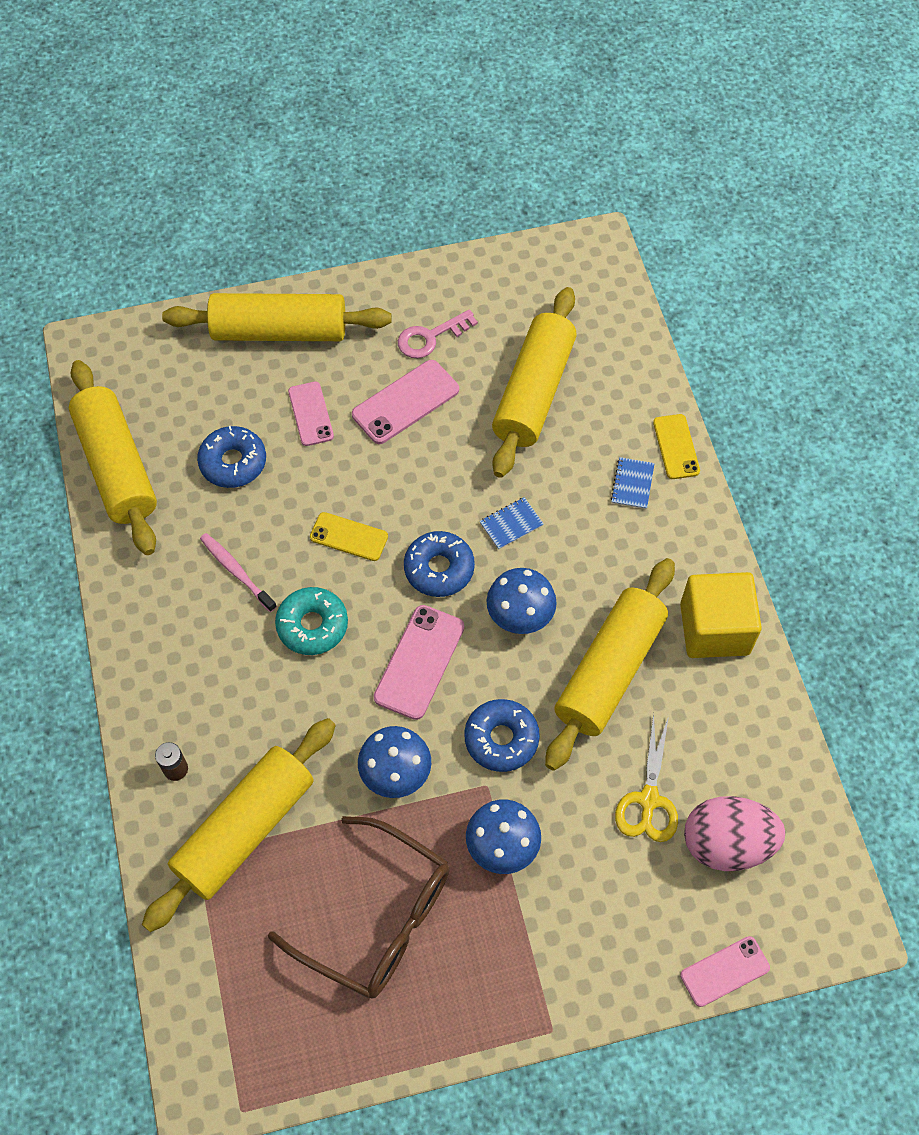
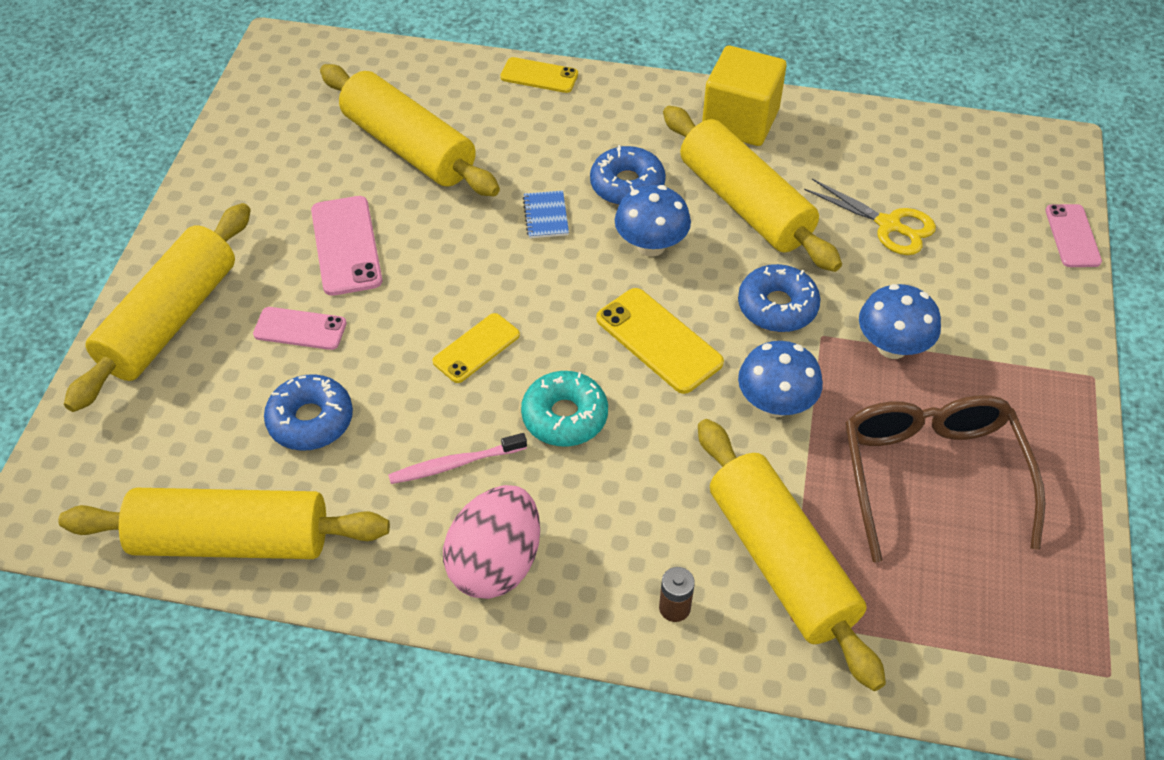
camera: 65 degrees left, 10 degrees down
(378, 918) = (931, 474): brown glasses -> brown glasses turned 60 degrees counterclockwise
(419, 662) = (659, 340): pink phone -> yellow phone
(430, 337) = (283, 199): pink key -> none
(439, 569) = (561, 288): blue donut -> blue donut (627, 185)
(632, 484) = (558, 118): blue notebook -> none
(726, 844) = (953, 190): pink egg -> pink egg (495, 563)

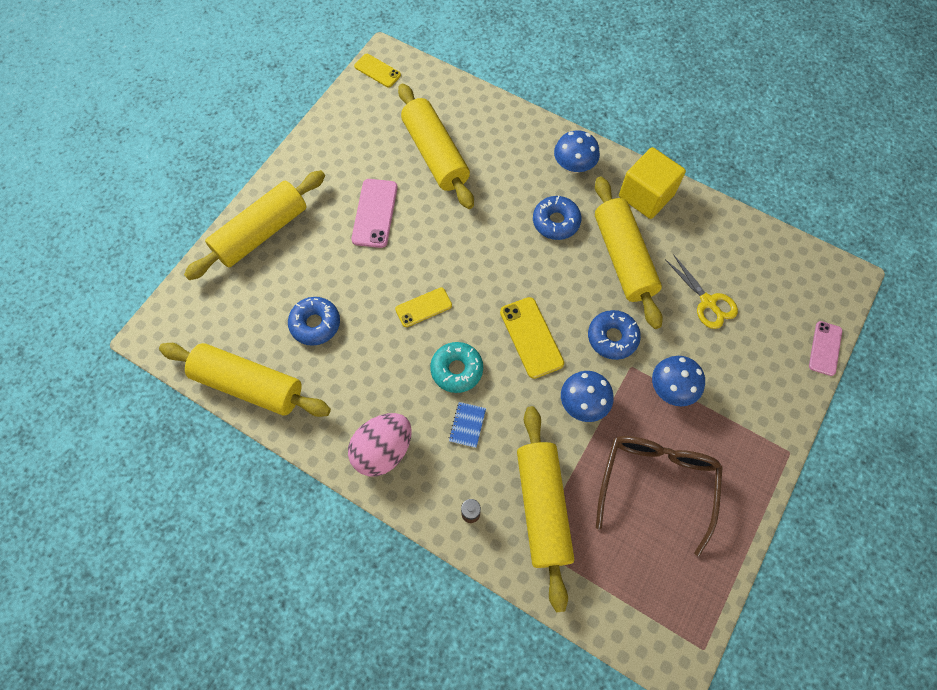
camera: 20 degrees right, 15 degrees up
(300, 329) = (330, 262): pink phone -> none
(454, 464) = (384, 379): pink toothbrush -> none
(539, 76) = (533, 125): yellow phone -> yellow phone (377, 71)
(546, 216) = (498, 229): blue notebook -> blue notebook (467, 425)
(651, 245) = (553, 270): blue mushroom -> blue mushroom (573, 166)

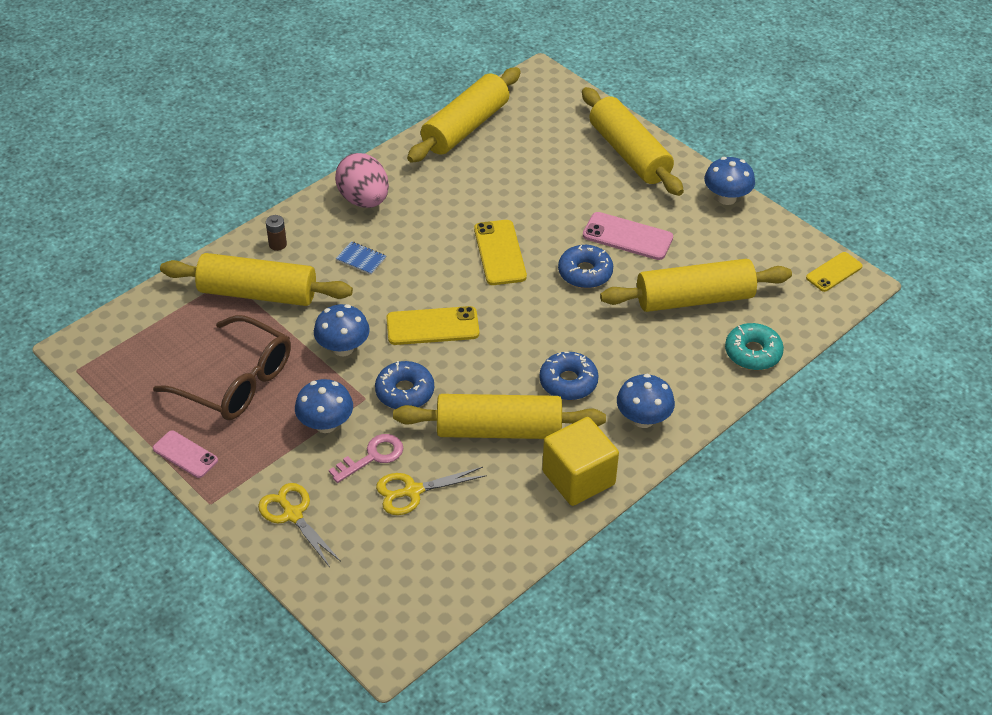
camera: 105 degrees right, 20 degrees down
(307, 150) = (726, 198): none -> blue mushroom
(315, 324) = (511, 176): blue donut -> blue donut (585, 273)
(423, 307) = (500, 253): yellow phone -> yellow phone, size x1.50
(456, 370) = (421, 263): turquoise donut -> turquoise donut (753, 353)
(688, 341) = (372, 457): none -> pink key
(769, 382) = (293, 514): none -> yellow scissors
(825, 348) = (308, 586): pink phone -> pink phone (185, 454)

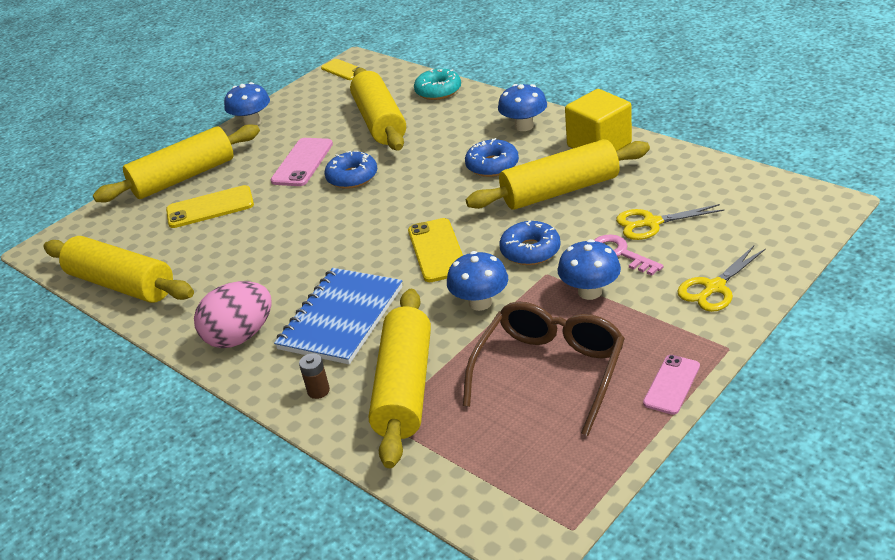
camera: 90 degrees left, 10 degrees down
(361, 259) = (341, 318): blue notebook -> blue notebook, size x2.49
(412, 491) = (651, 223): yellow scissors -> yellow scissors turned 105 degrees clockwise
(499, 429) = (560, 190): yellow rolling pin -> yellow rolling pin turned 75 degrees clockwise
(500, 253) = (327, 228): yellow phone -> yellow phone (210, 207)

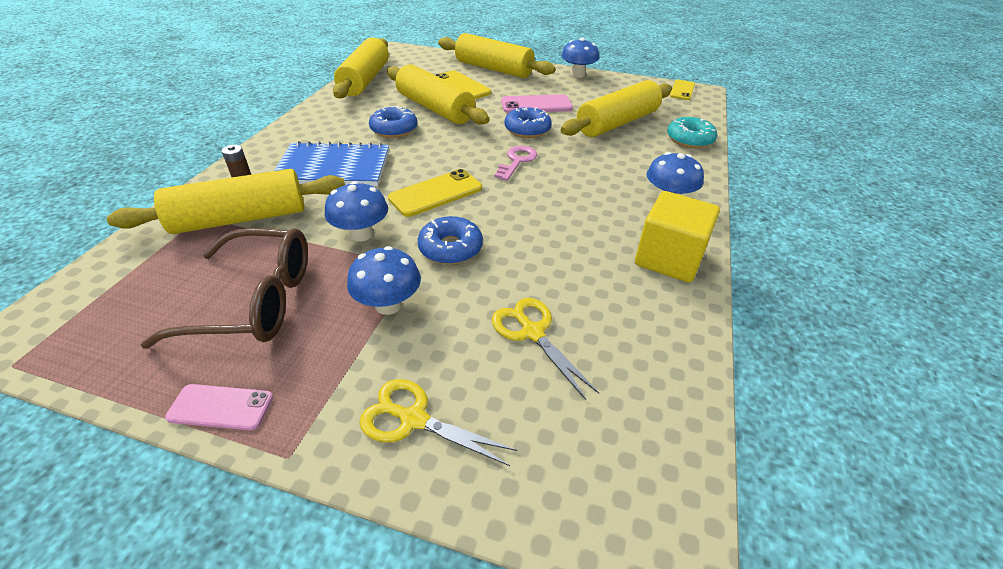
camera: 60 degrees right, 5 degrees up
(240, 336) = (310, 133): pink egg -> none
(492, 165) = (585, 195): blue donut -> blue donut (394, 129)
(560, 190) = (564, 247): yellow rolling pin -> yellow rolling pin (435, 108)
(620, 254) = (463, 316): pink key -> pink key (517, 161)

